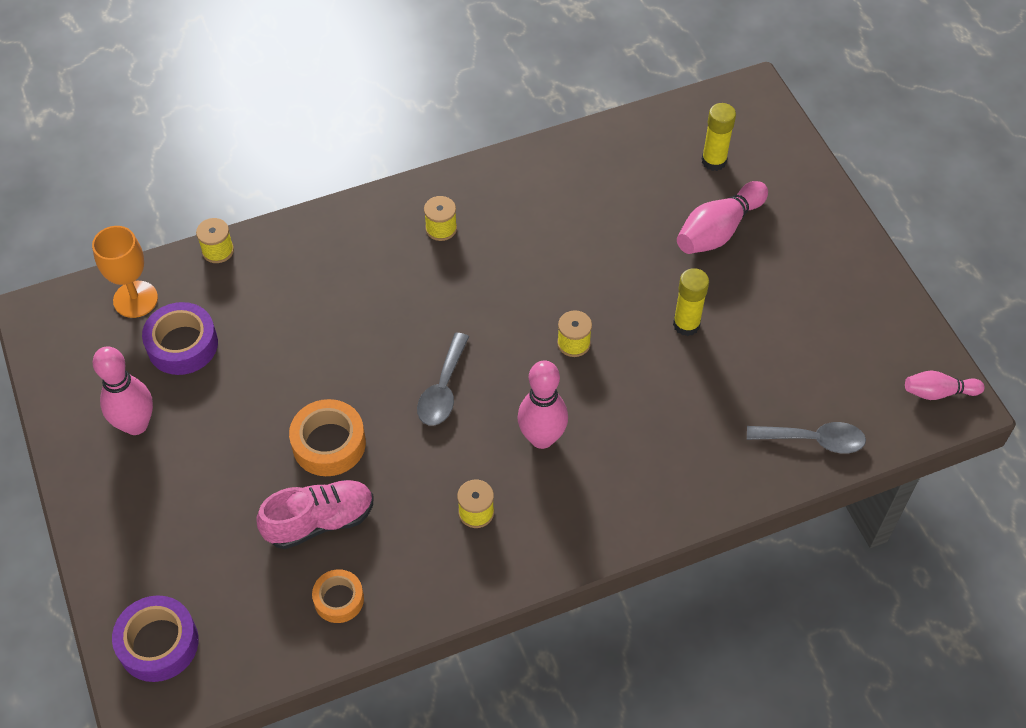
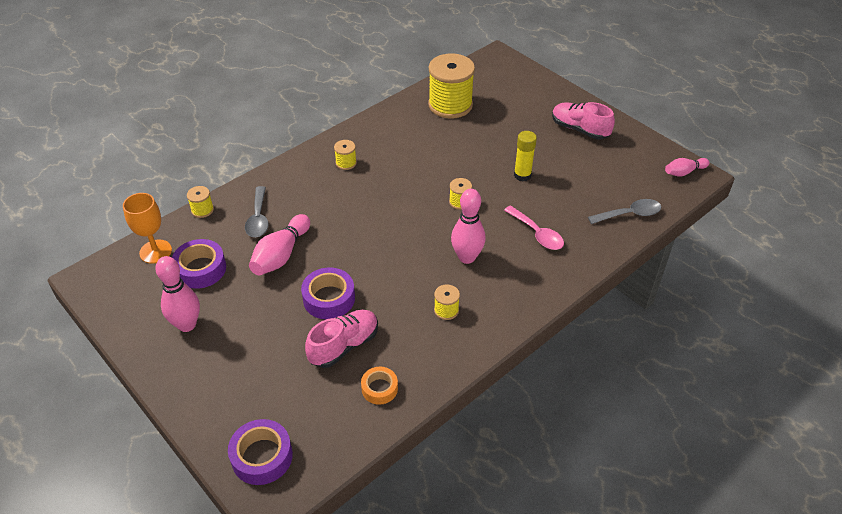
camera: 20 degrees left, 10 degrees down
(329, 443) = (329, 299): orange tape -> purple tape
(443, 389) = (390, 248): grey spoon -> grey spoon (258, 218)
(637, 167) = (450, 105): none -> yellow spool
(659, 430) = (537, 233): none -> pink spoon
(714, 161) = (493, 92): yellow glue stick -> none
(718, 230) = (515, 124): pink bowling pin -> pink bowling pin (281, 255)
(814, 268) = (579, 129): none -> pink shoe

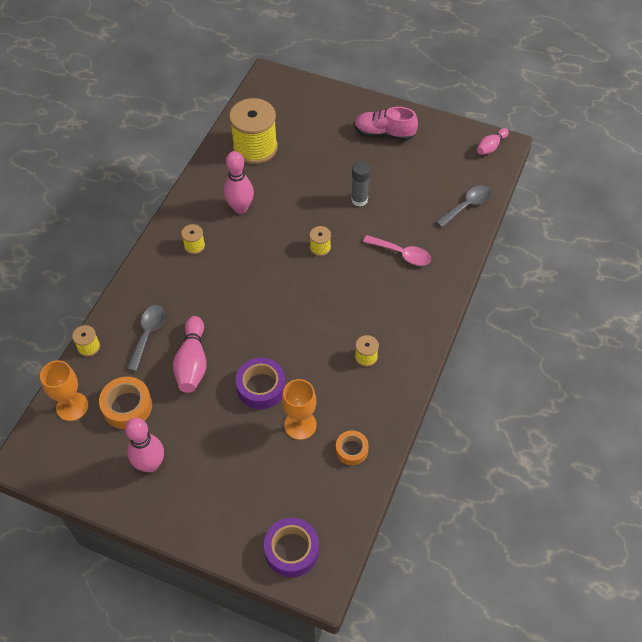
camera: 25 degrees left, 10 degrees up
(201, 269) = (127, 406): purple tape -> orange tape
(258, 218) = (148, 334): grey spoon -> grey spoon turned 135 degrees counterclockwise
(344, 346) = (300, 425): pink shoe -> orange goblet
(467, 257) = (356, 300): pink bowling pin -> pink bowling pin (240, 208)
(522, 175) = (359, 200): yellow glue stick -> grey glue stick

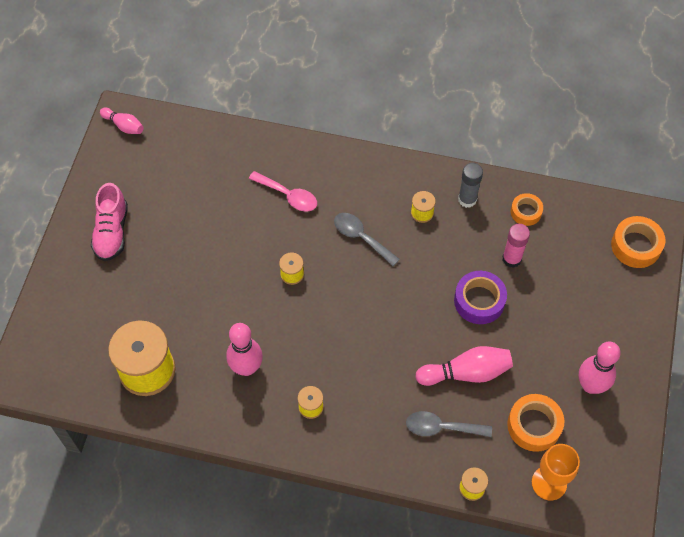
camera: 100 degrees left, 5 degrees up
(291, 550) = (636, 246): purple tape -> orange tape
(300, 425) = (511, 259): orange goblet -> pink glue stick
(359, 200) = (218, 245): grey glue stick -> grey glue stick (467, 199)
(401, 254) = (288, 196): pink spoon -> pink spoon turned 105 degrees clockwise
(467, 206) = (213, 142): grey spoon -> grey spoon (361, 237)

